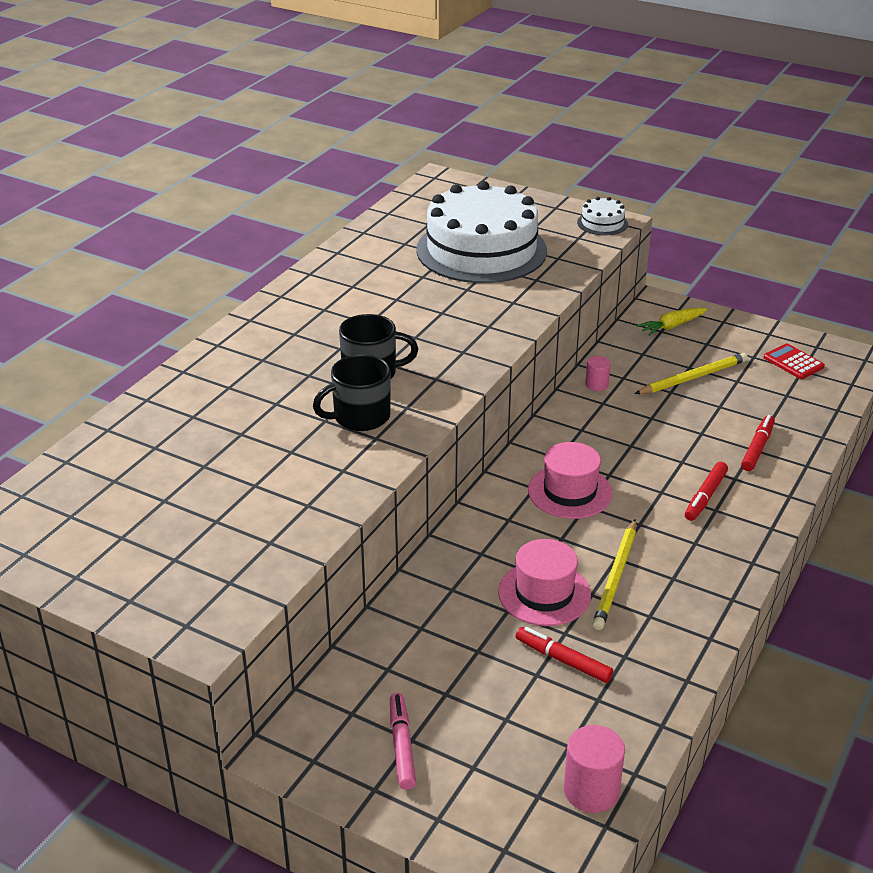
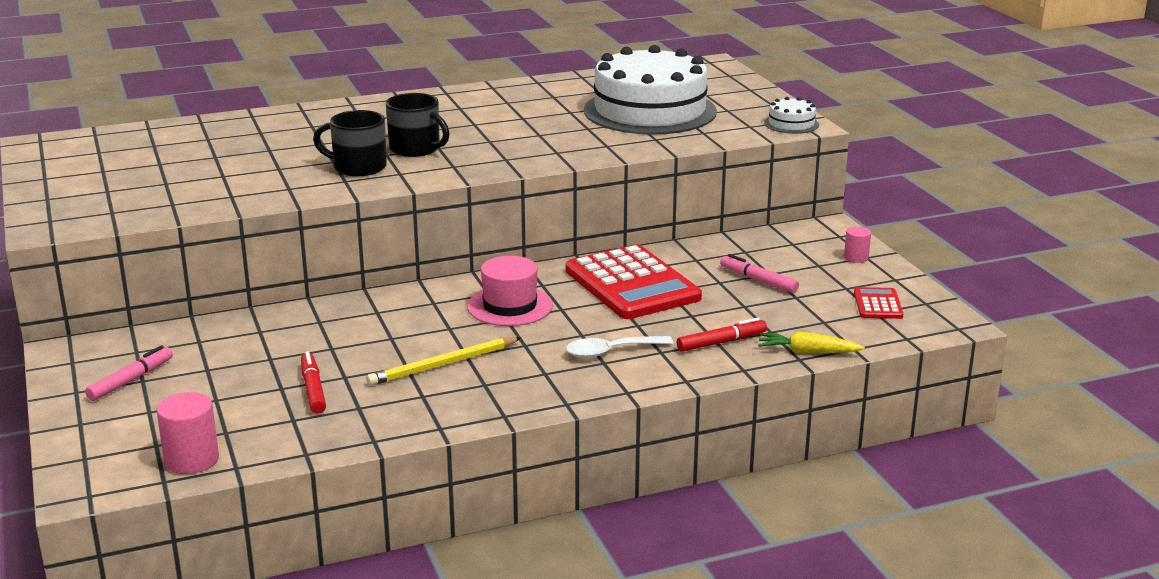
camera: 40 degrees right, 10 degrees down
(544, 593) = (374, 350): pink hat -> none
(596, 385) = (663, 256): pink cylinder -> pink cylinder (856, 257)
(619, 424) = (632, 284): none -> red calculator
(671, 326) = (808, 244): yellow carrot -> yellow carrot (807, 352)
(693, 377) = (758, 280): yellow pencil -> pink marker
(705, 496) = (611, 351): red marker -> white spoon

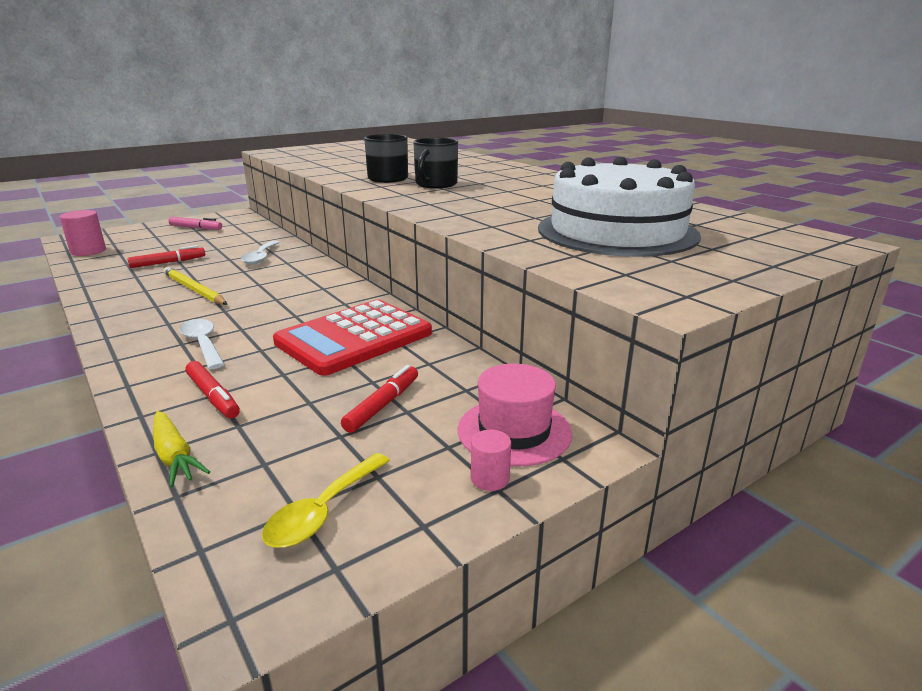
camera: 75 degrees right, 0 degrees up
(341, 328) = (261, 257): none -> white spoon
(510, 306) = (299, 297): pink hat -> pink hat (514, 431)
(758, 280) = (383, 405): pink marker -> red marker
(791, 124) = (666, 294): white cake -> none
(807, 352) = (175, 456): yellow carrot -> yellow carrot turned 150 degrees clockwise
(878, 304) = (323, 511): red calculator -> yellow spoon

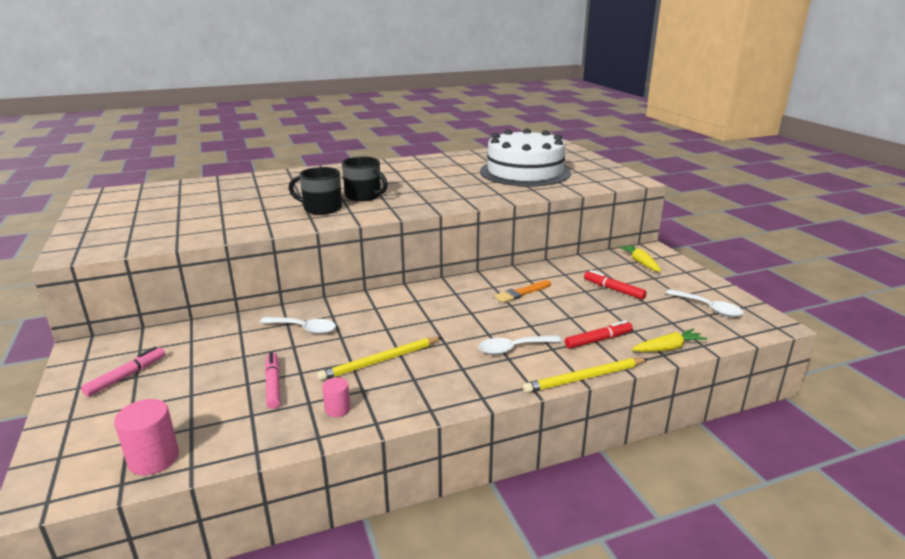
camera: 75 degrees left, 0 degrees up
(117, 390) = (584, 378): none -> yellow pencil
(168, 263) = (273, 384): red marker -> pink marker
(323, 511) = (708, 308): yellow spoon -> white spoon
(354, 338) = (521, 293): red calculator -> orange brush
(490, 478) = (679, 272): pink cylinder -> pink cylinder (337, 409)
(514, 431) = (640, 262): pink hat -> yellow carrot

